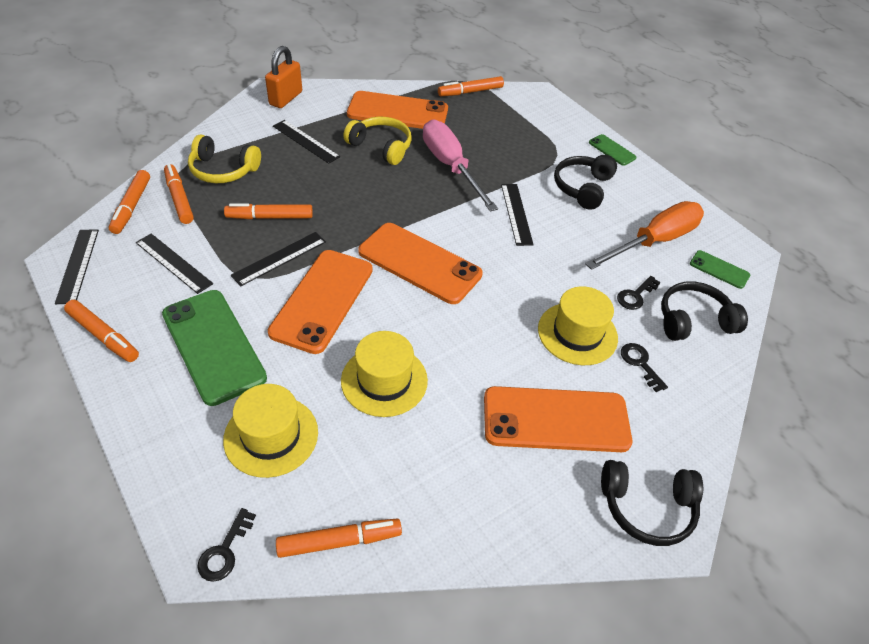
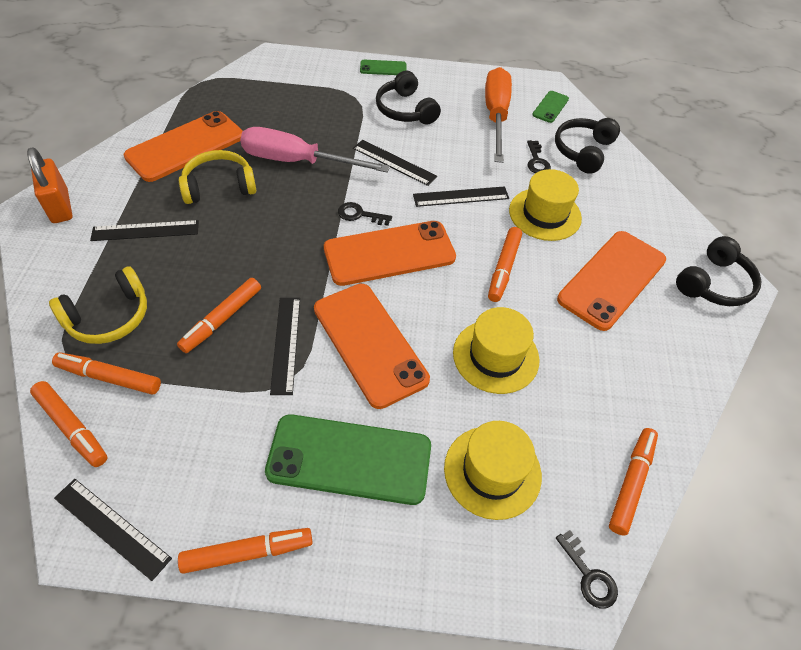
camera: 50 degrees left, 5 degrees up
(173, 263) = (203, 434): black ruler -> black ruler (461, 197)
(470, 92) = (218, 89): orange marker -> orange marker (503, 268)
(640, 363) = (598, 202): black key -> black key (360, 215)
(719, 269) = (550, 107): green phone -> green phone turned 45 degrees counterclockwise

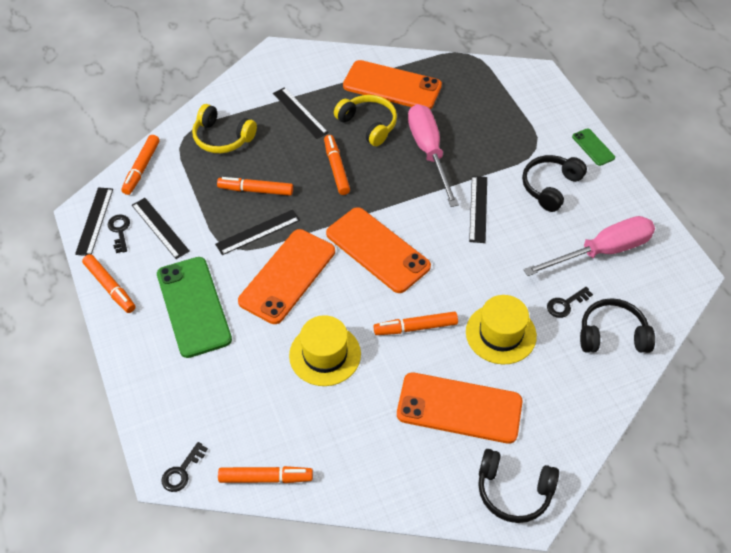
camera: 65 degrees right, 0 degrees up
(60, 206) = (289, 62): orange padlock -> none
(109, 377) = (182, 164): orange marker -> orange marker (336, 168)
(360, 215) = (403, 215): black key -> black key (119, 231)
(461, 197) = (474, 268): black ruler -> black ruler (160, 228)
(492, 471) = (228, 388): yellow hat -> none
(496, 116) = (602, 251): orange screwdriver -> pink screwdriver
(550, 107) = (656, 287): green phone -> none

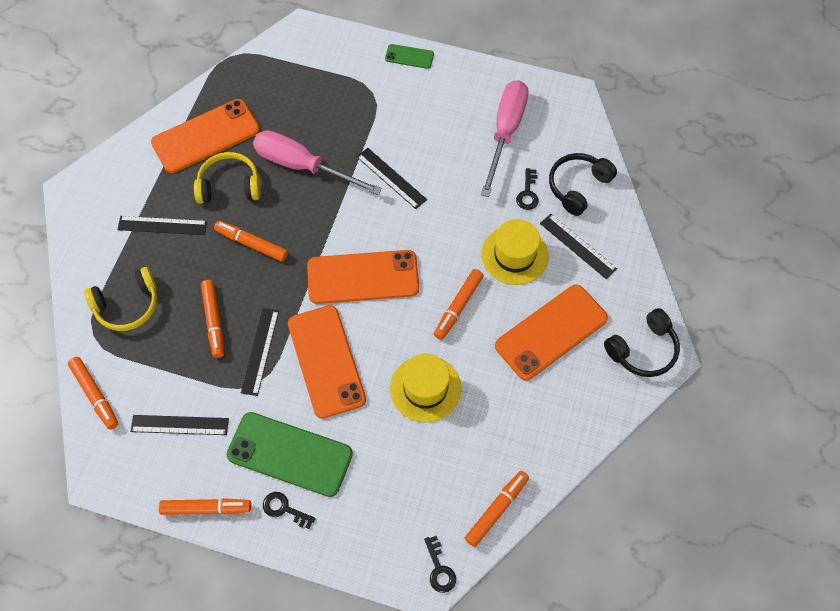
camera: 50 degrees left, 10 degrees up
(95, 221) = (118, 474): black ruler -> black ruler (578, 246)
(119, 231) = (150, 460): black key -> black key (284, 509)
(256, 190) = (214, 321): orange marker -> orange marker turned 60 degrees counterclockwise
(550, 187) = (418, 115): black headphones -> none

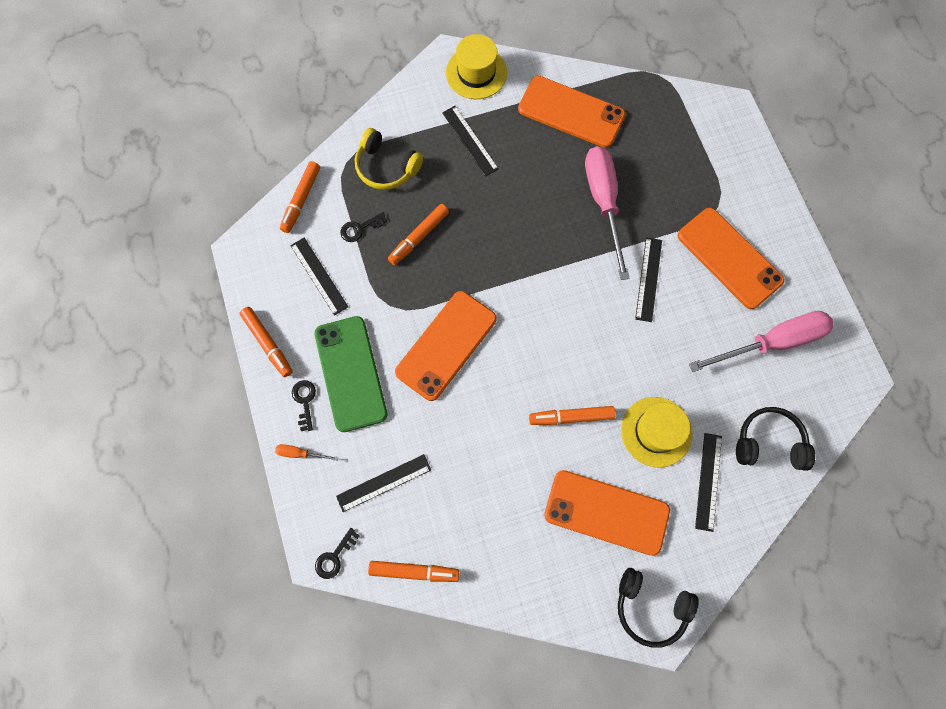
camera: 55 degrees right, 10 degrees up
(229, 185) = (542, 162): yellow headphones -> none
(252, 244) = (504, 216): orange marker -> none
(260, 351) = (418, 289): black ruler -> black ruler (384, 483)
(328, 542) = (300, 453): none -> orange screwdriver
(363, 277) = (540, 321): orange phone -> orange phone (729, 258)
(409, 56) = (779, 210): green phone -> none
(425, 388) = (478, 440): yellow hat -> yellow hat (476, 73)
(528, 193) = (726, 403): black key -> black key (360, 228)

